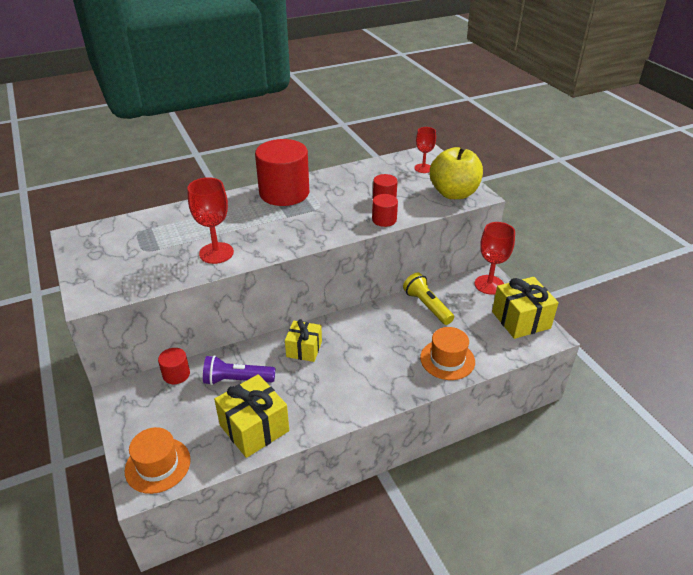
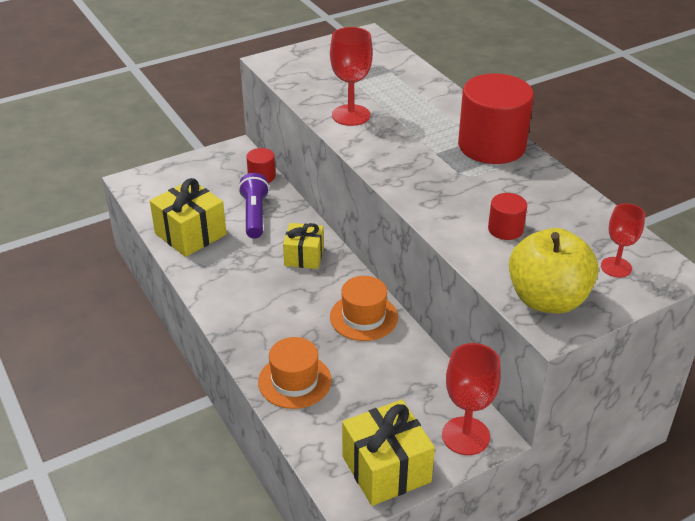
camera: 85 degrees right, 0 degrees up
(158, 465) = (153, 185): orange hat -> orange hat (363, 317)
(384, 220) = (450, 230): red cylinder -> none
(427, 306) = (400, 362): yellow flashlight -> none

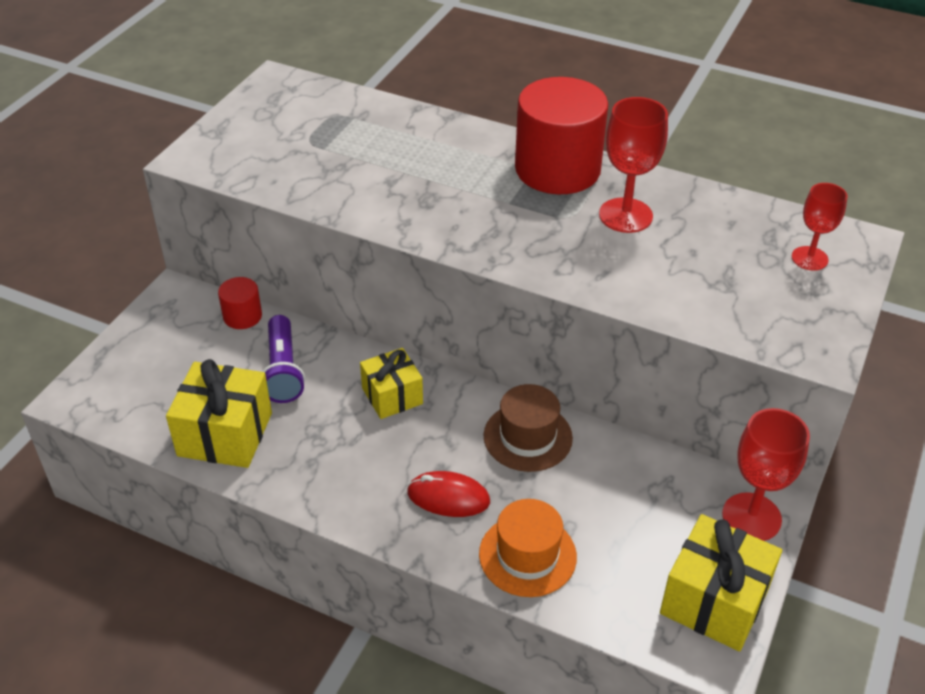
camera: 35 degrees left, 5 degrees up
(255, 215) = (282, 370): purple flashlight -> purple flashlight turned 150 degrees counterclockwise
(280, 326) = (448, 497): none -> red mouse
(351, 115) = (366, 193): red goblet -> red goblet (625, 215)
(363, 317) = (527, 437): orange hat -> brown hat
(505, 229) = (670, 264): red cylinder -> none
(547, 299) = (787, 326): yellow apple -> none

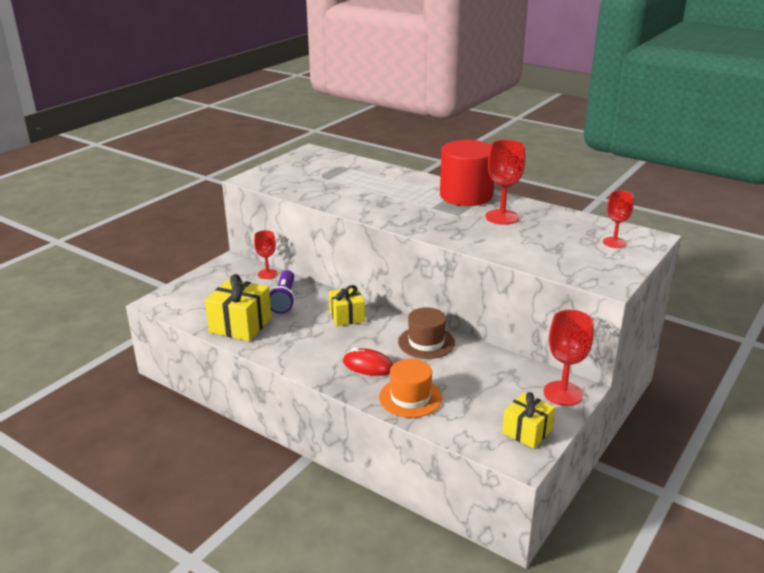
camera: 10 degrees right, 15 degrees down
(242, 316) = (267, 274): red cylinder -> red goblet
(714, 601) = (527, 431): yellow gift -> yellow gift, size x0.65

